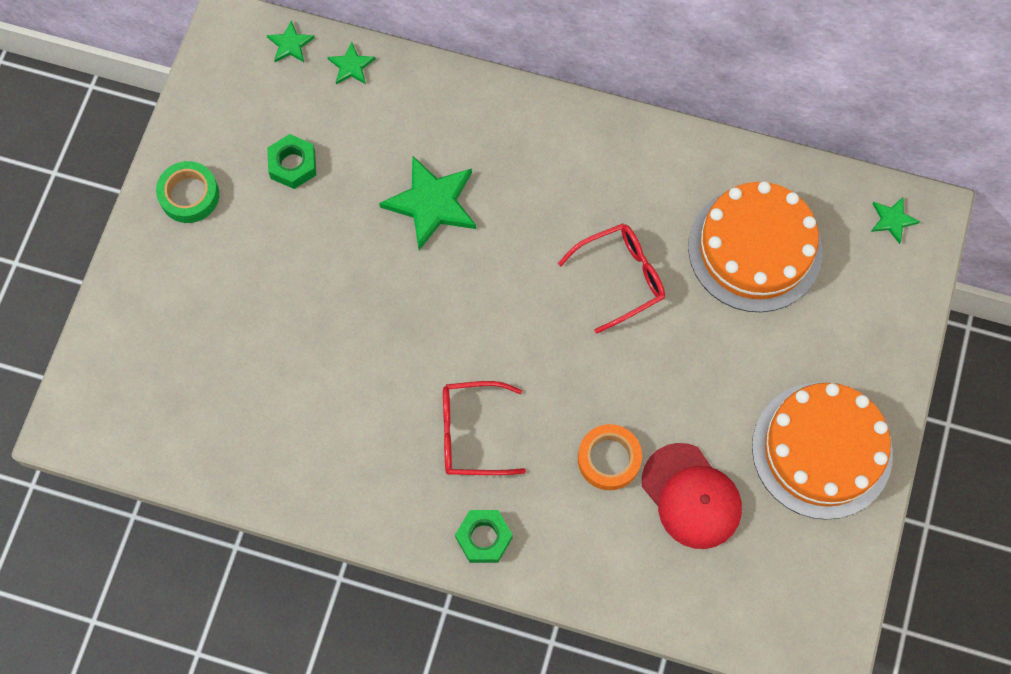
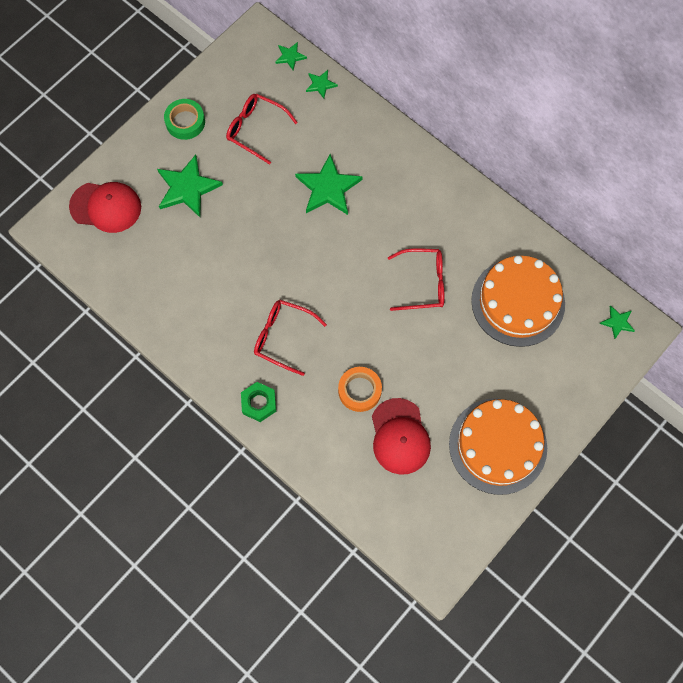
camera: 25 degrees right, 0 degrees up
(136, 362) = (106, 207): none -> red cap
(238, 286) = (187, 188): none -> green star
(293, 165) = (255, 129): green nut -> red glasses

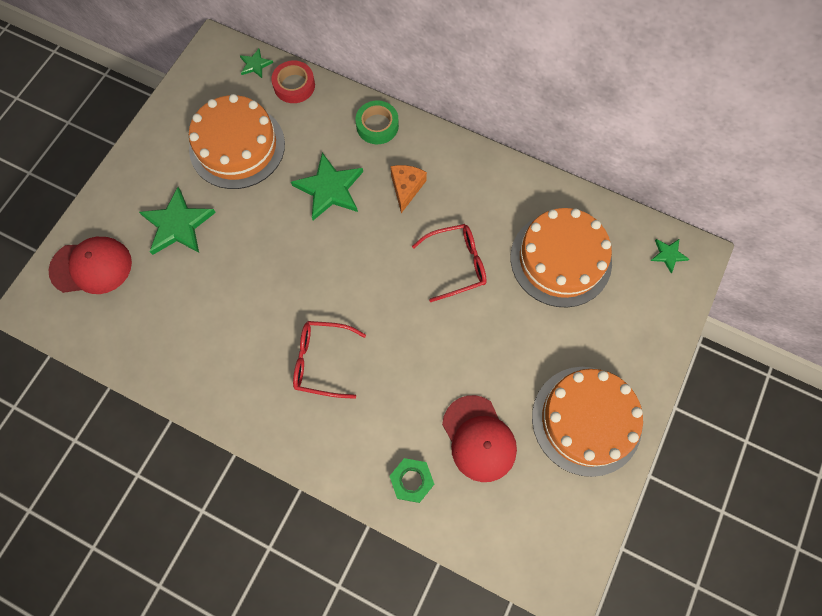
camera: 15 degrees left, 0 degrees up
(185, 122) = (159, 156): green tape -> green tape (377, 126)
(255, 129) = (237, 146): red glasses -> orange cake
(259, 403) = (314, 443): green nut -> green nut (411, 481)
(320, 84) = (294, 85): green star -> red tape
(359, 390) = (421, 398): orange tape -> none
(397, 204) = (406, 188): none -> orange cheese

